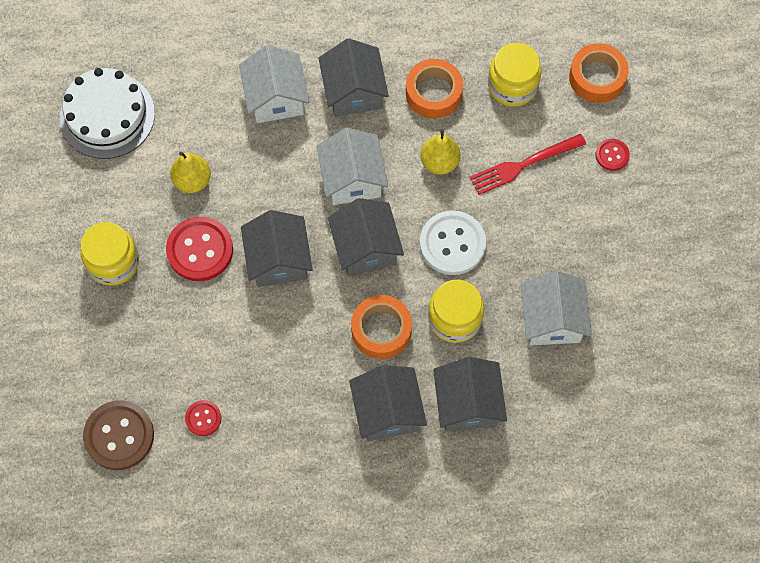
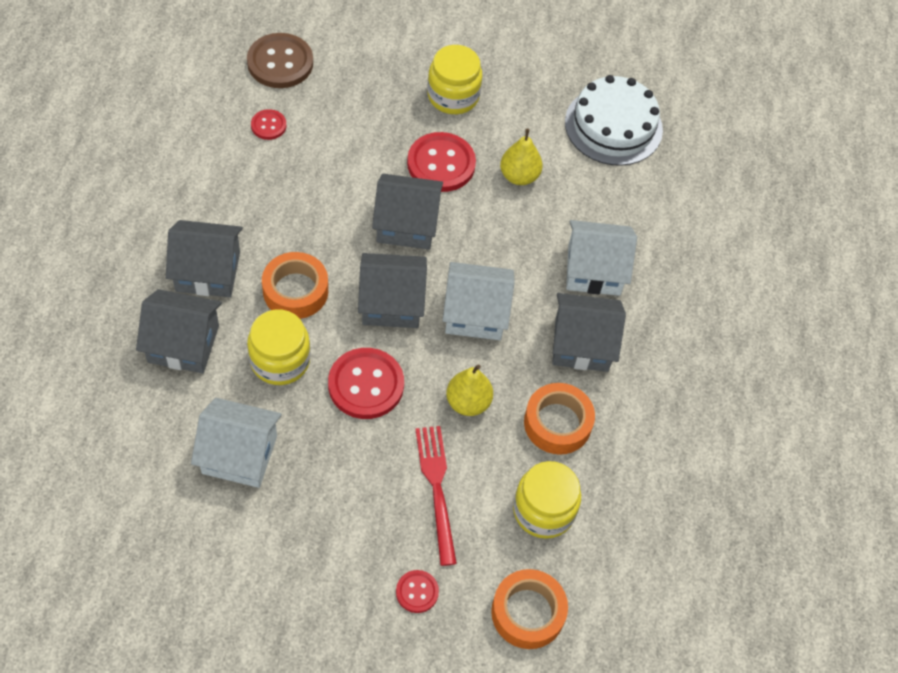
camera: 100 degrees right, 10 degrees down
(452, 244) = (366, 385): white button -> red button

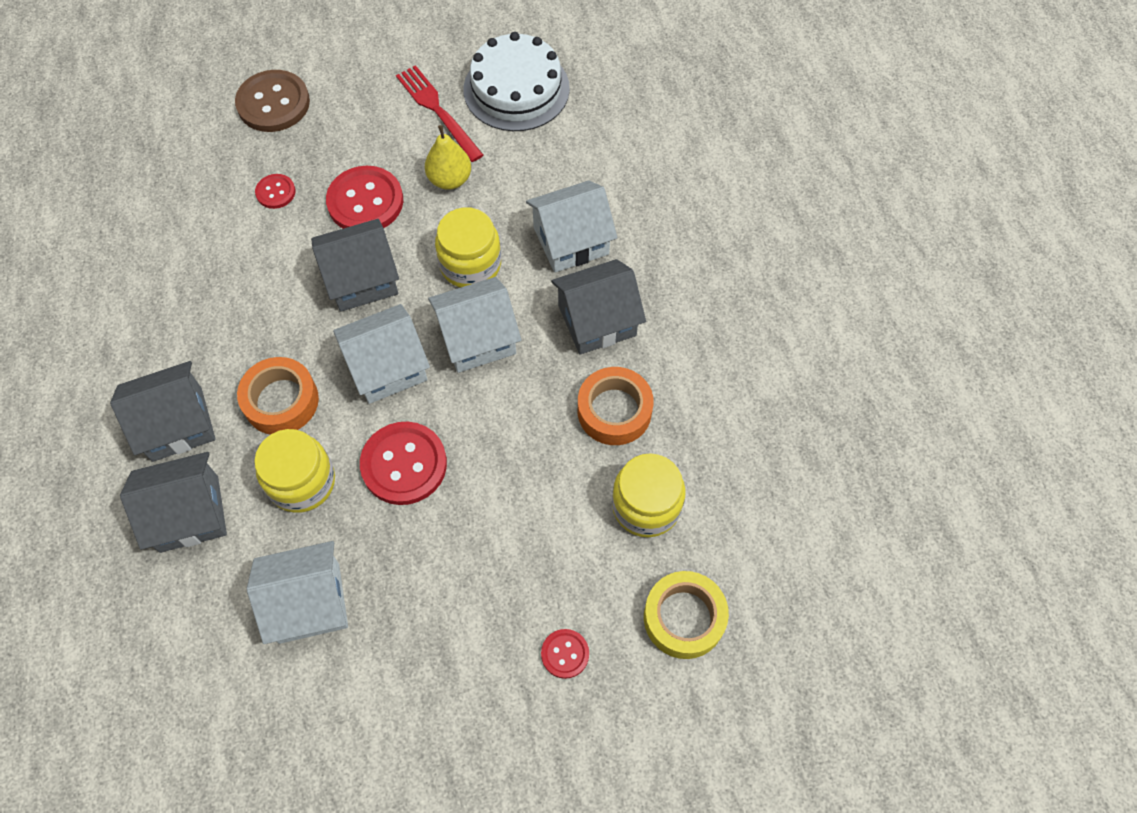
camera: 20 degrees left, 5 degrees up
(268, 125) = (165, 240): red button -> red button (275, 192)
(280, 63) = (144, 170): brown button -> brown button (273, 103)
(391, 303) = (387, 367): grey house -> white house
(437, 488) = (530, 536): red fork -> red fork (437, 110)
(453, 96) = (342, 127): yellow jar -> yellow jar (470, 264)
(468, 402) = (516, 432): yellow pear -> none
(528, 612) = (684, 618): orange tape -> yellow tape

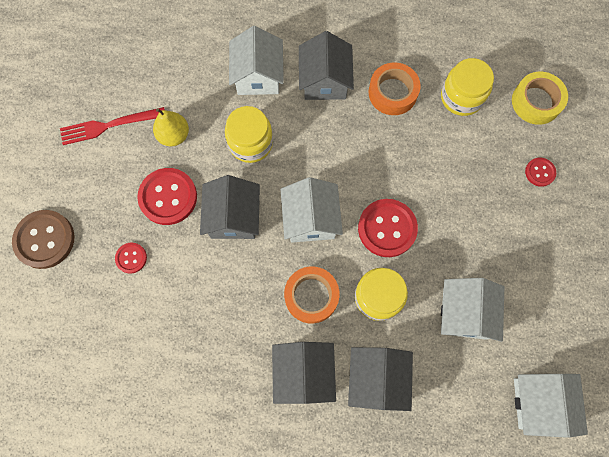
camera: 70 degrees left, 10 degrees up
(477, 338) = (310, 156): white house -> white house (539, 403)
(516, 89) = (115, 68): white cake -> none

